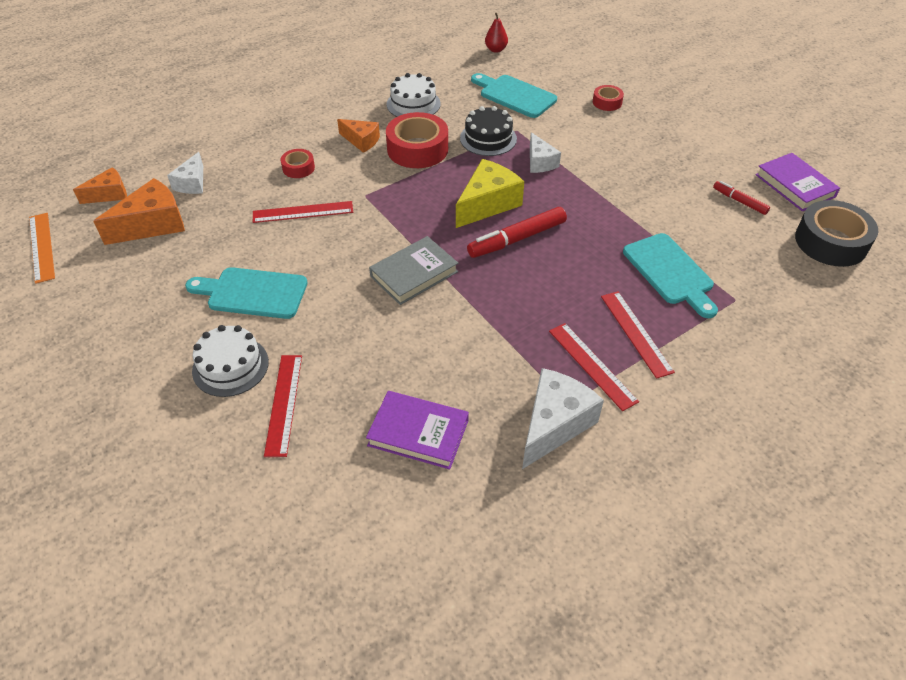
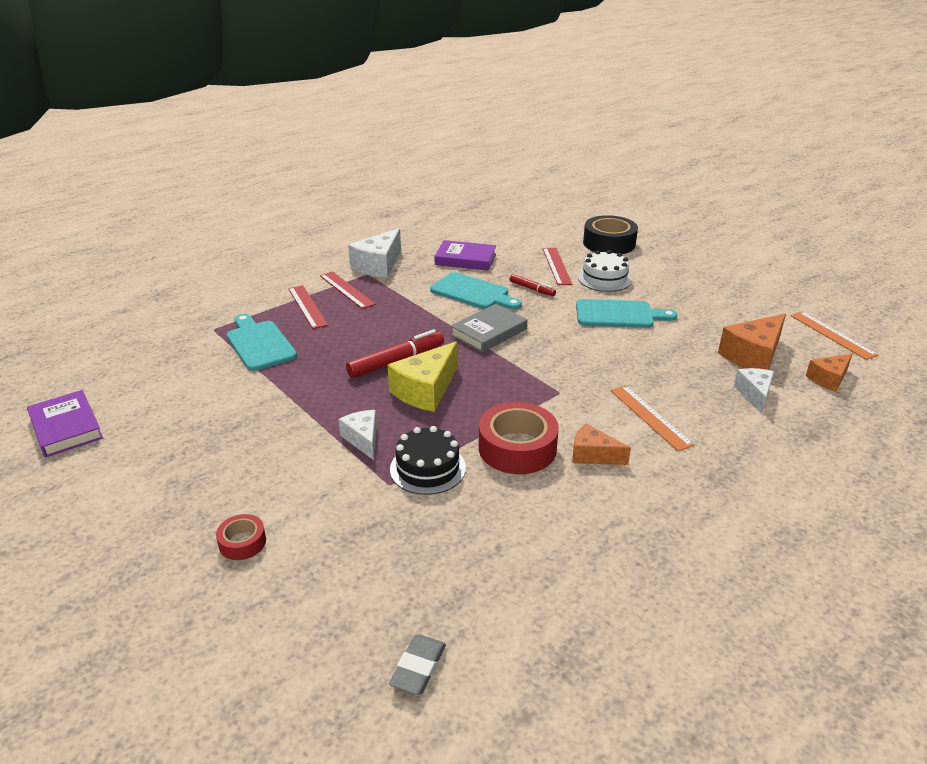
camera: 175 degrees right, 15 degrees down
(298, 168) = (650, 417): red tape -> orange ruler
(303, 212) = (615, 373): red ruler -> none
(413, 104) = (543, 520): white cake -> none
(496, 50) = (418, 668): red pear -> grey eraser
(514, 95) = (387, 547): turquoise cutting board -> turquoise cutting board (473, 292)
(739, 201) = (147, 407): red marker -> red marker (532, 289)
(831, 242) = (84, 374): black tape -> black tape (609, 243)

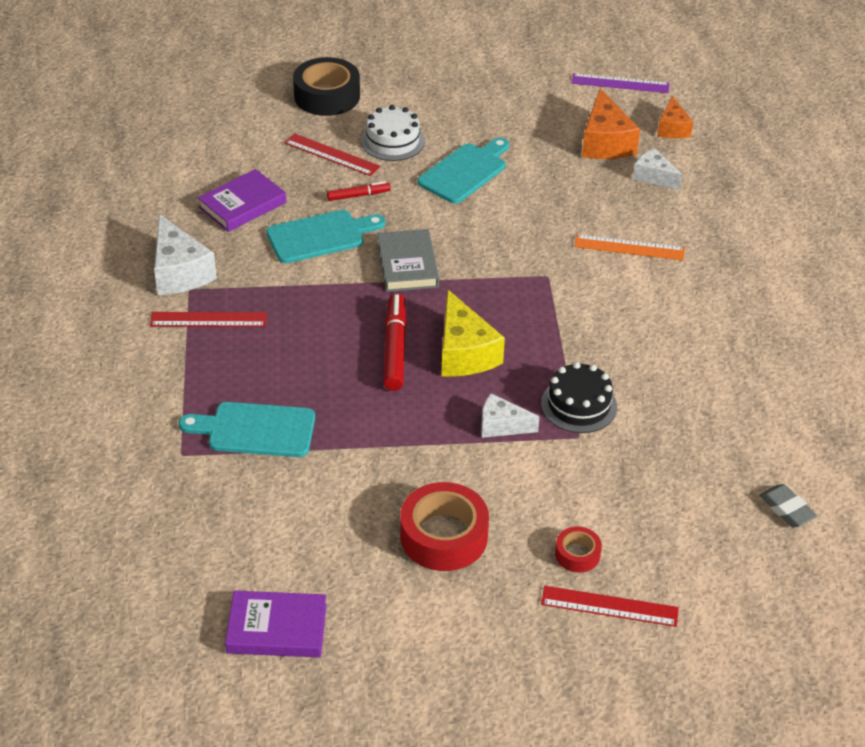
camera: 55 degrees left, 10 degrees up
(307, 306) = (212, 364): red ruler -> red ruler (609, 606)
(517, 448) = (600, 341): red tape -> red tape (443, 536)
(593, 455) = (647, 306): orange cheese -> none
(832, 335) = (620, 83): orange ruler -> purple ruler

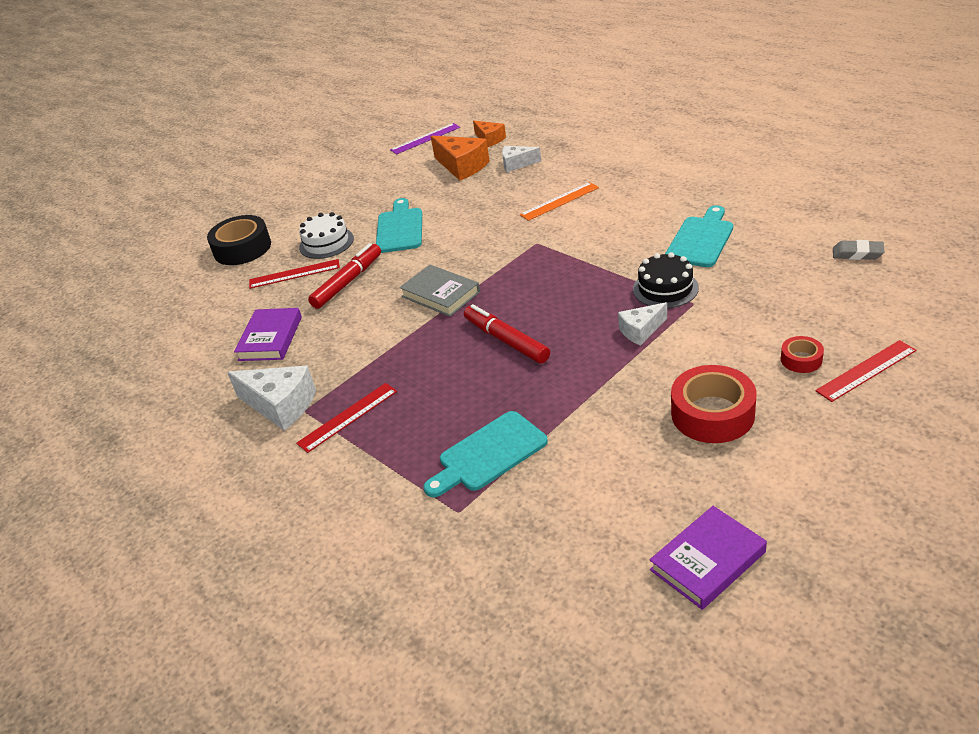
camera: 35 degrees left, 5 degrees down
(320, 236) = (355, 318): turquoise cutting board -> turquoise cutting board (701, 239)
(358, 195) = (348, 282): red marker -> red marker, size x1.76
(464, 352) = (553, 312): yellow cheese -> none

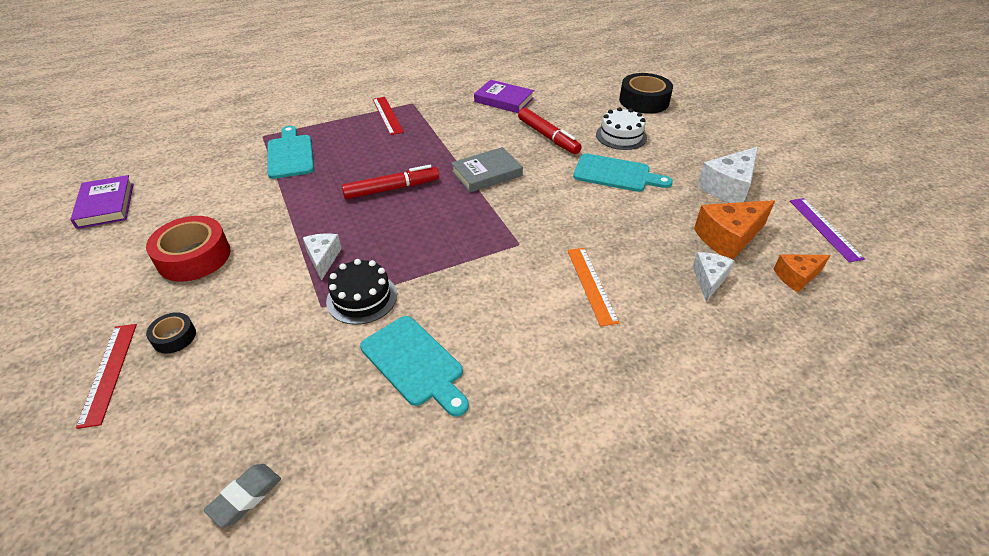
camera: 105 degrees right, 5 degrees up
(280, 406) = (426, 96): white cheese -> white cheese (728, 187)
(294, 274) = (582, 117): red ruler -> none
(801, 359) = (174, 337): red tape -> black tape

